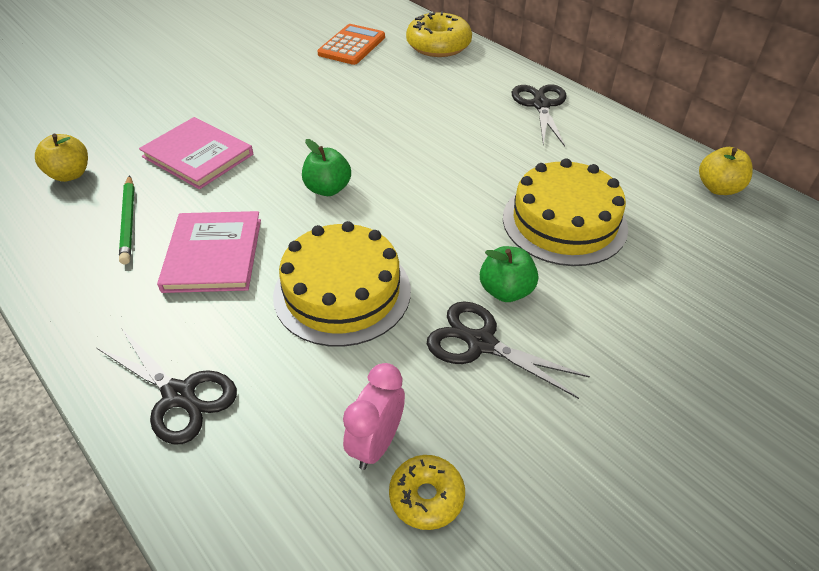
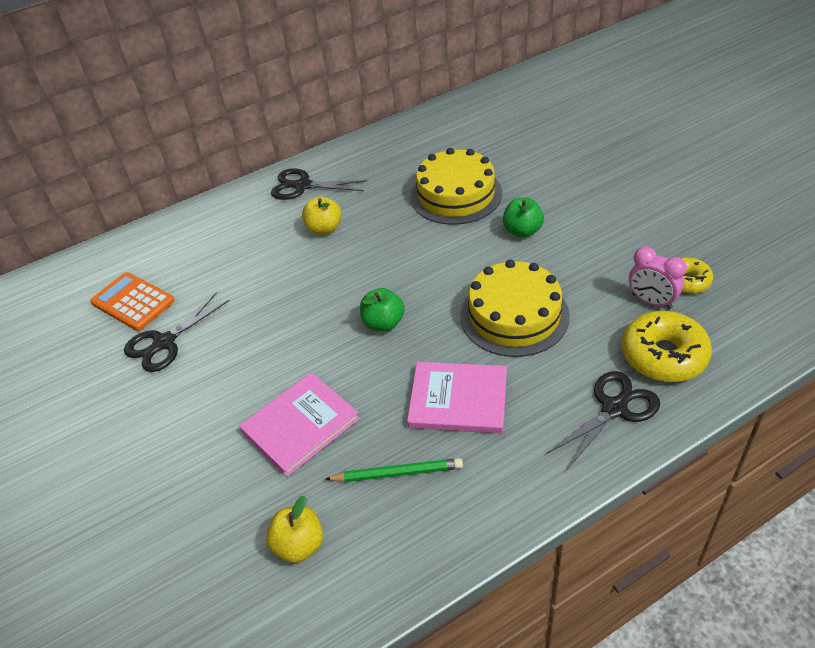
camera: 75 degrees left, 0 degrees up
(438, 45) = (169, 237): yellow donut -> yellow donut (663, 355)
(481, 343) = (570, 247): black scissors -> black scissors (165, 342)
(718, 188) = (434, 122): yellow apple -> yellow apple (324, 229)

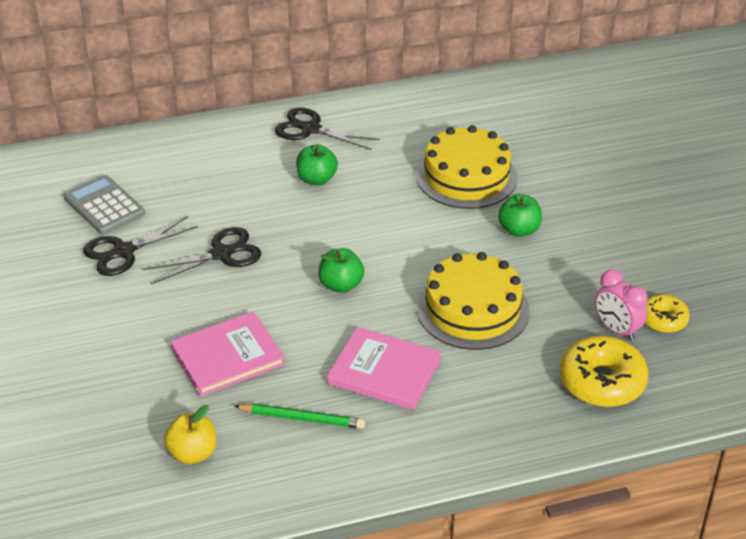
camera: 10 degrees right, 5 degrees down
(133, 302) = (104, 206): orange calculator -> grey calculator
(324, 229) = (316, 179): yellow apple -> green apple
(614, 408) = (529, 415): black scissors -> black scissors (221, 254)

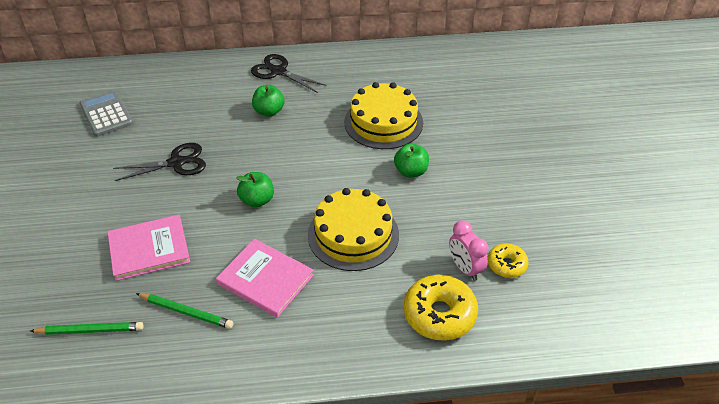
camera: 10 degrees right, 5 degrees up
(124, 251) = (106, 152): black scissors -> none
(193, 453) = (90, 330): yellow apple -> green pencil

